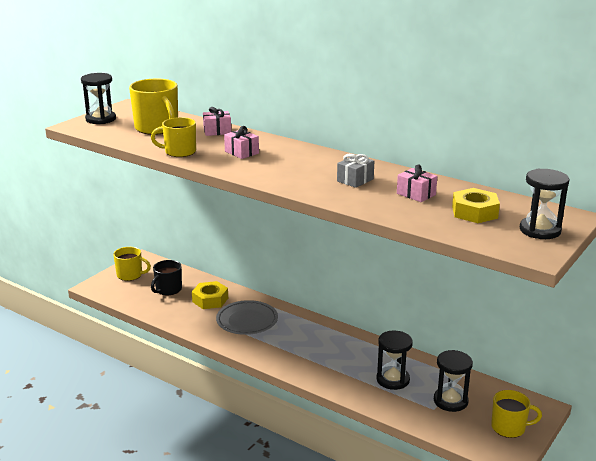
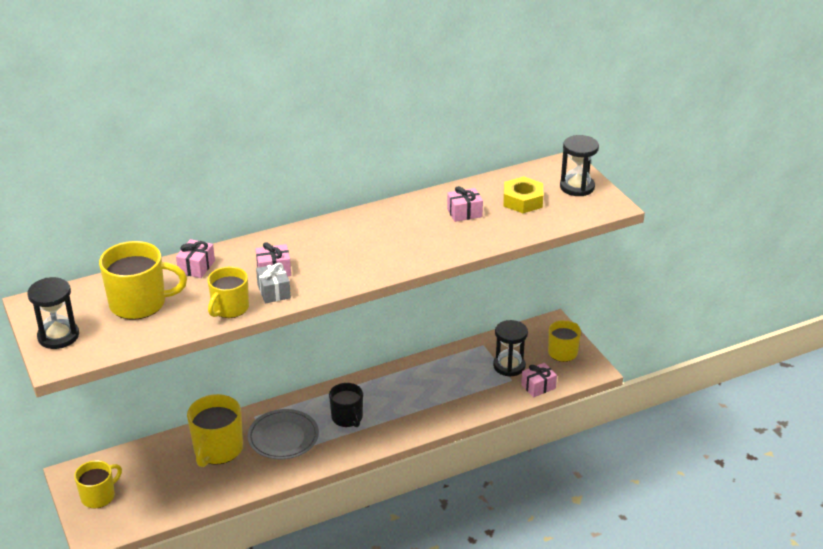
camera: 60 degrees left, 10 degrees up
(168, 289) = (164, 475): black mug -> black mug (347, 418)
(210, 300) = (217, 450): yellow nut -> yellow mug
(355, 180) = (406, 231): grey gift -> grey gift (274, 291)
(393, 379) = (456, 384): black hourglass -> none
(442, 428) = (538, 386): none -> pink gift

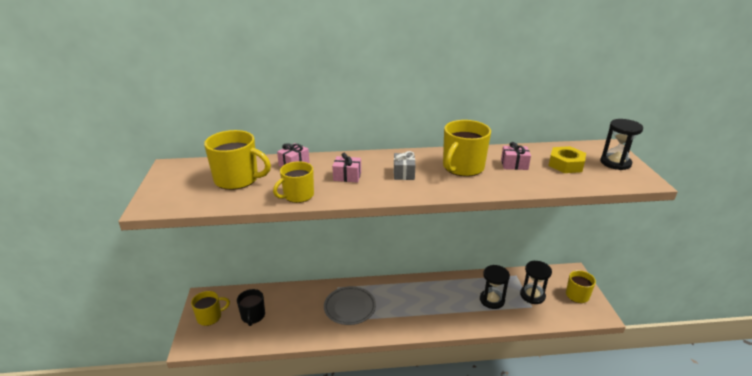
camera: 20 degrees right, 5 degrees down
(58, 336) = (166, 189): black hourglass -> black hourglass (492, 300)
(217, 450) = (302, 304): yellow mug -> yellow mug (462, 167)
(274, 291) = (338, 190): grey gift -> grey gift (403, 173)
(347, 418) = (400, 305): black mug -> black mug (253, 316)
(538, 386) = (552, 317): pink gift -> none

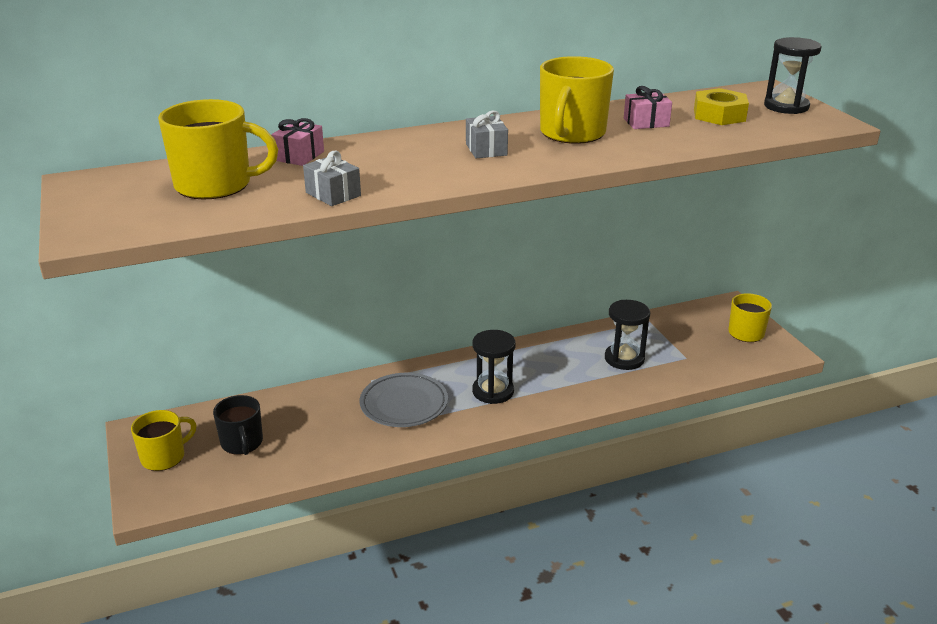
camera: 15 degrees left, 0 degrees up
(298, 196) = (333, 194): yellow mug -> grey gift
(347, 176) = (398, 162): pink gift -> none
(532, 295) = (682, 343): black hourglass -> black hourglass (493, 391)

